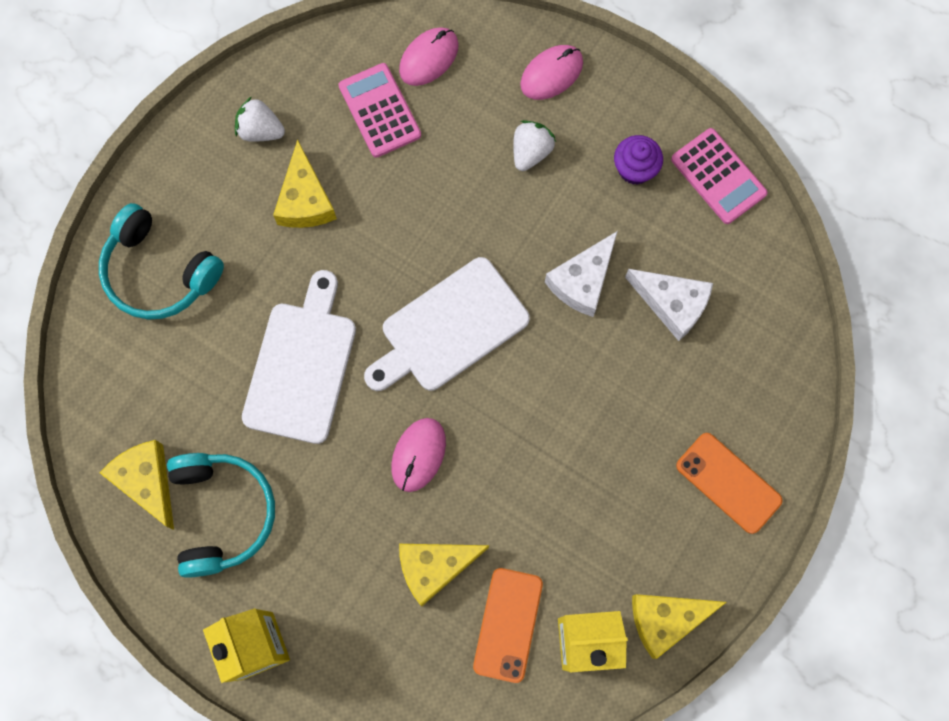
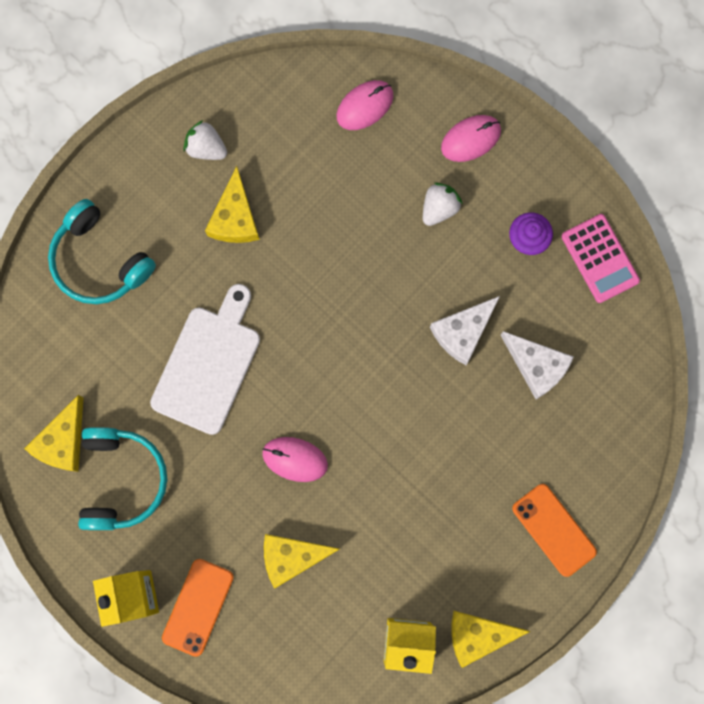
camera: 10 degrees right, 5 degrees up
(147, 481) = (63, 441): yellow cheese -> yellow cheese turned 135 degrees counterclockwise
(379, 111) = (313, 147): pink calculator -> none
(418, 455) = (295, 459): pink mouse -> pink mouse turned 75 degrees clockwise
(449, 328) = (340, 354): white cutting board -> none
(508, 624) = (345, 616): orange phone -> orange phone (198, 607)

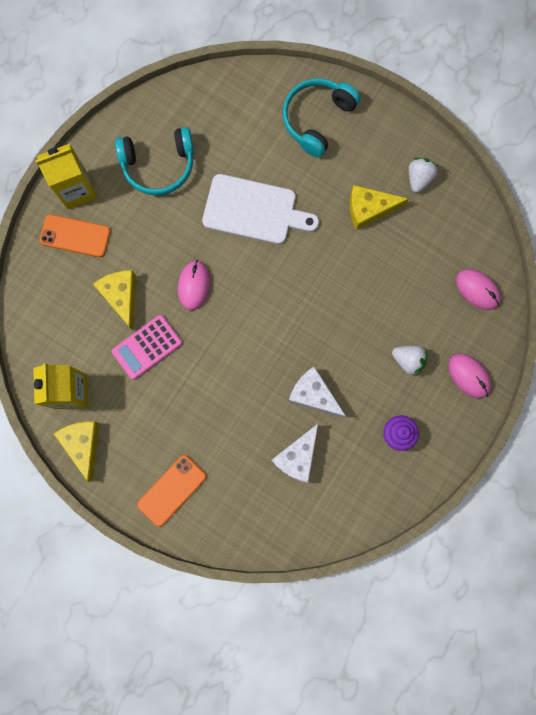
camera: 80 degrees right, 0 degrees up
(63, 441) = (180, 120): yellow cheese -> none
(600, 258) = (393, 494): pink calculator -> pink calculator (147, 347)

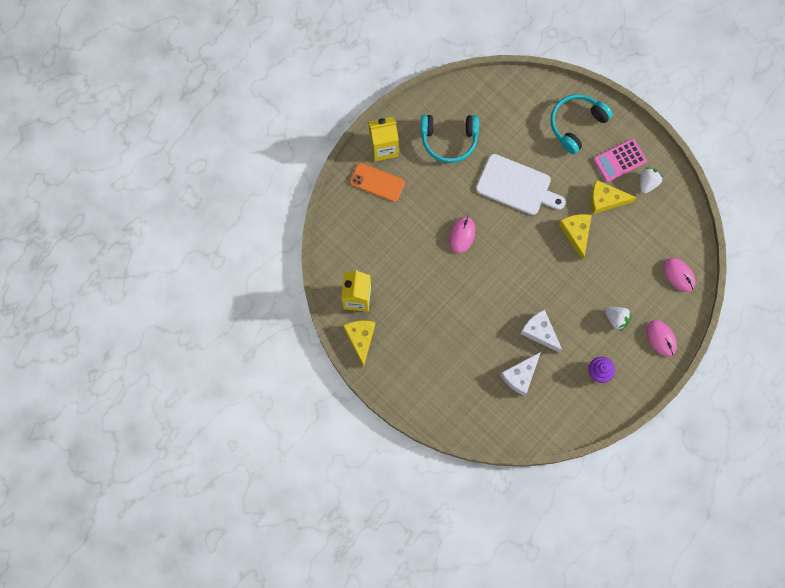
camera: 10 degrees right, 5 degrees down
(121, 296) = (405, 234): yellow cheese -> yellow cheese (576, 233)
(147, 347) = (419, 275): pink calculator -> pink calculator (619, 160)
(172, 490) = (422, 384): orange phone -> none

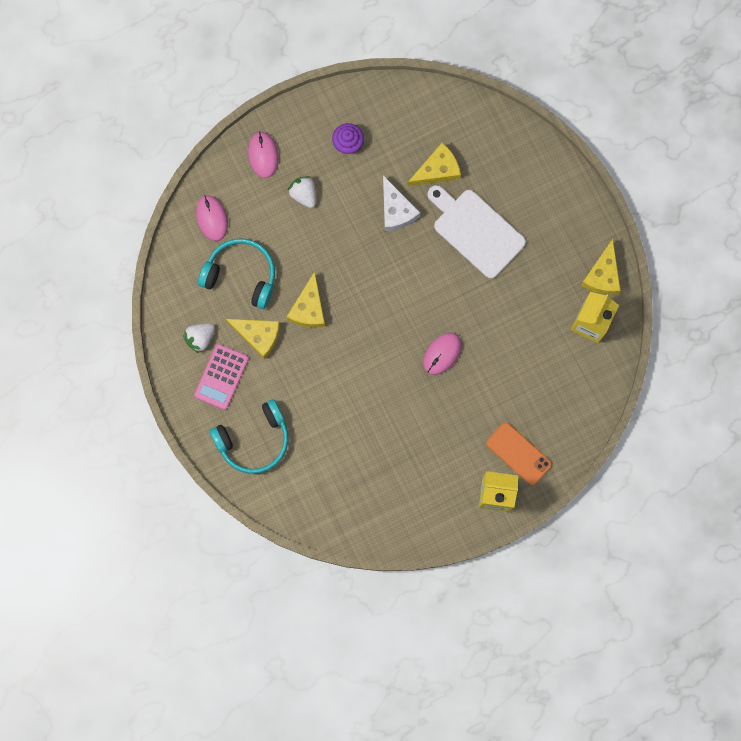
camera: 160 degrees left, 5 degrees up
(449, 140) = (414, 476): turquoise headphones -> turquoise headphones (241, 275)
(516, 186) = (355, 389): white cutting board -> white cutting board (476, 231)
(520, 376) = (437, 170): white cheese -> yellow cheese
(619, 160) = (221, 377): pink calculator -> pink calculator turned 120 degrees clockwise

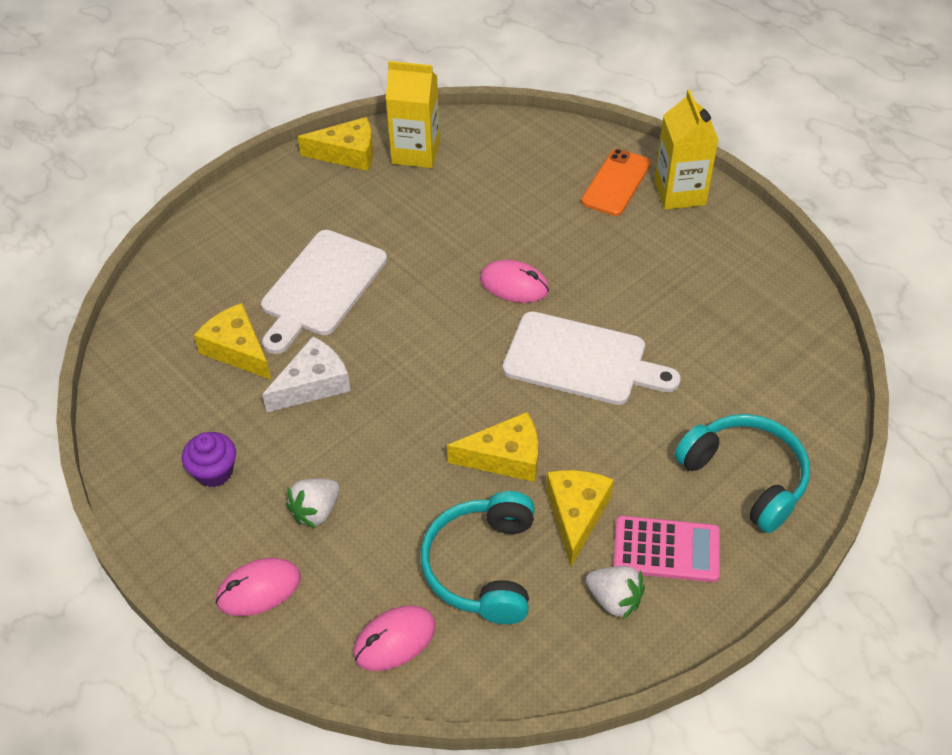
camera: 105 degrees left, 30 degrees down
(367, 375) = (581, 360): none -> white cutting board

